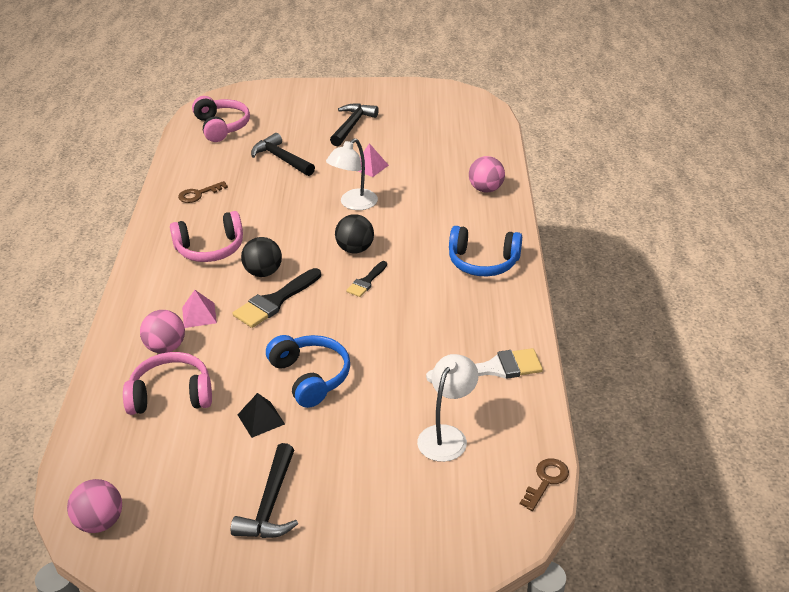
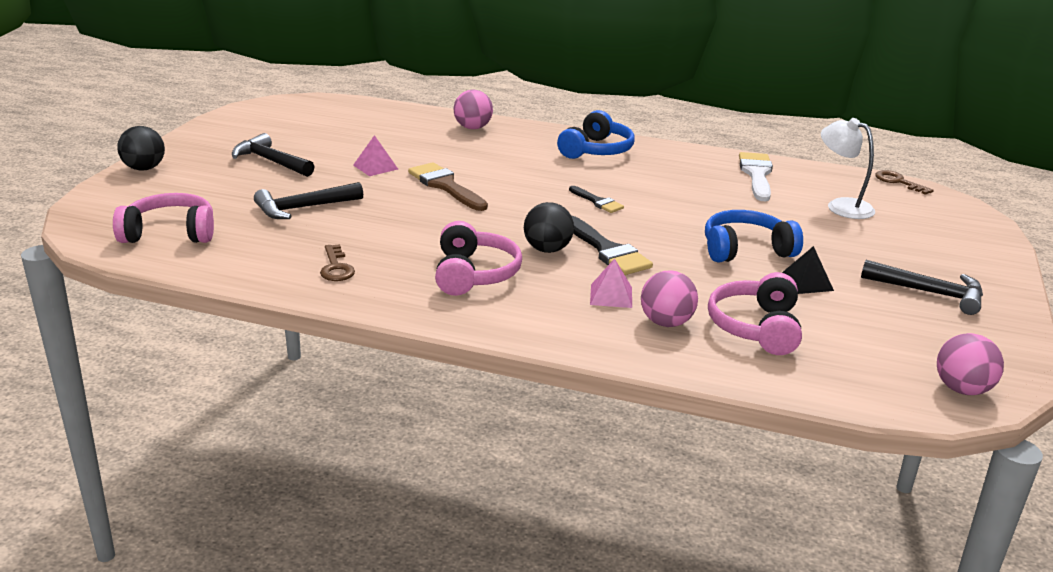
camera: 75 degrees left, 10 degrees down
(353, 204) = (445, 186): white lamp -> brown brush
(355, 249) = (535, 198): black ball -> black ball (144, 168)

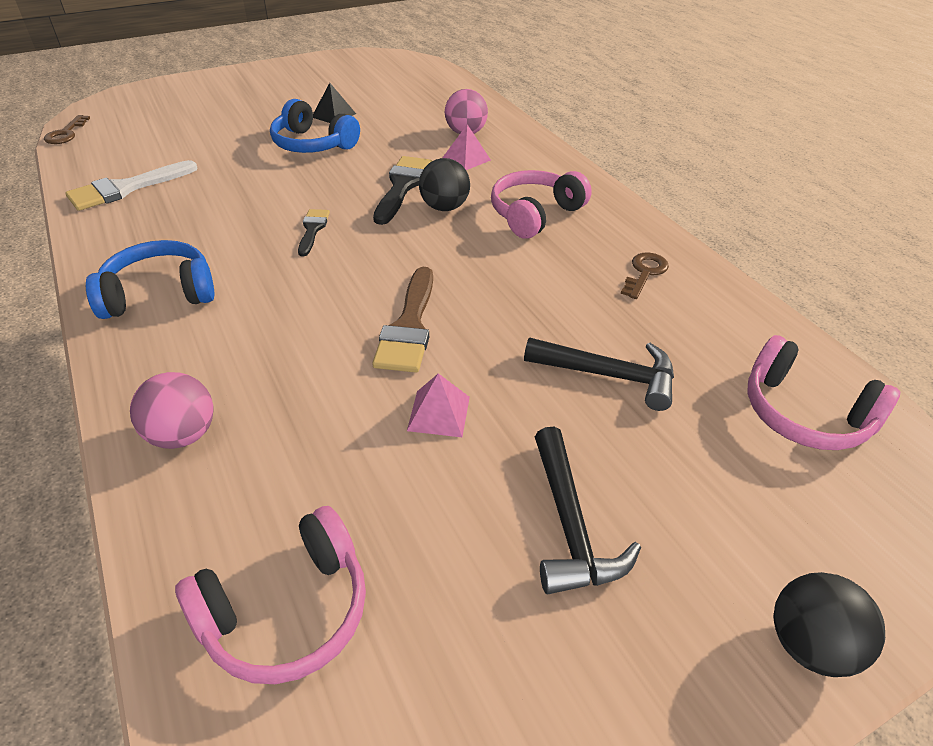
camera: 135 degrees left, 15 degrees up
(756, 327) = (422, 111): pink headphones -> pink headphones (287, 611)
(841, 206) = (163, 138): white lamp -> none
(930, 293) = (288, 85): black hammer -> none
(962, 389) = (395, 60): pink ball -> none

